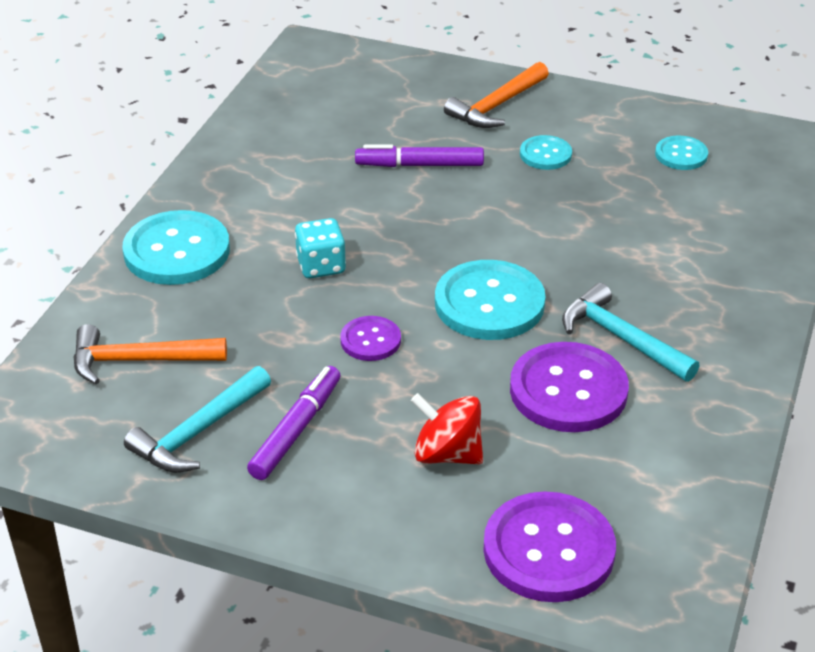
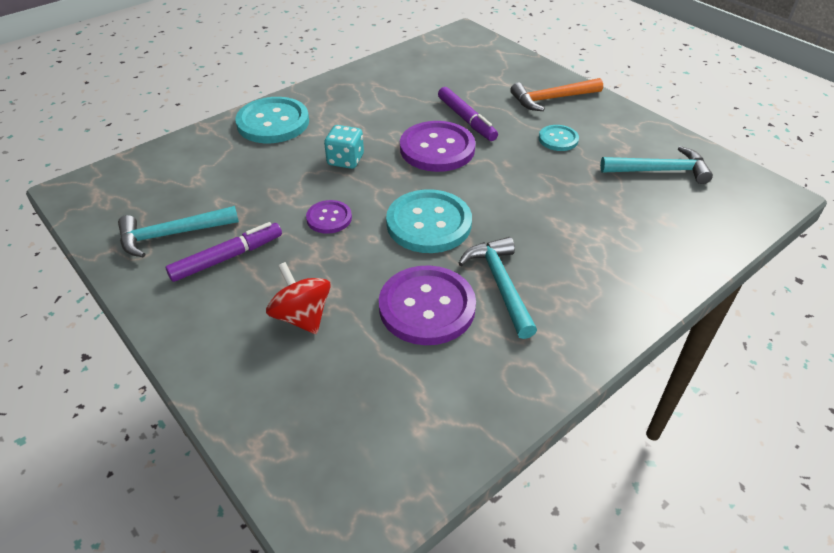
camera: 30 degrees right, 5 degrees up
(138, 360) = (186, 178): orange hammer -> none
(419, 165) = (466, 119): purple marker -> purple marker turned 150 degrees counterclockwise
(548, 550) = (301, 423): purple button -> purple button (437, 148)
(681, 155) = (660, 170): turquoise button -> turquoise hammer

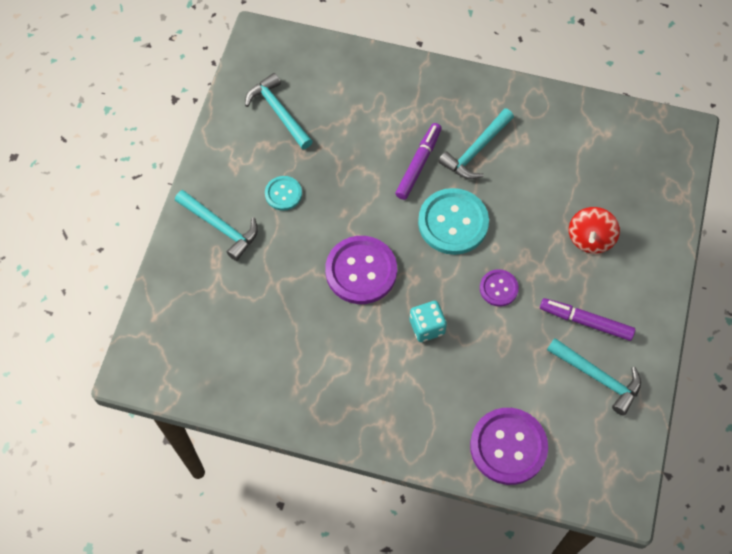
camera: 125 degrees left, 20 degrees up
(273, 122) = (421, 426): turquoise button -> none
(427, 307) = (526, 178): purple button -> purple button (508, 447)
(466, 119) = (302, 274): purple marker -> purple marker (418, 164)
(551, 99) = (221, 227): orange hammer -> turquoise hammer

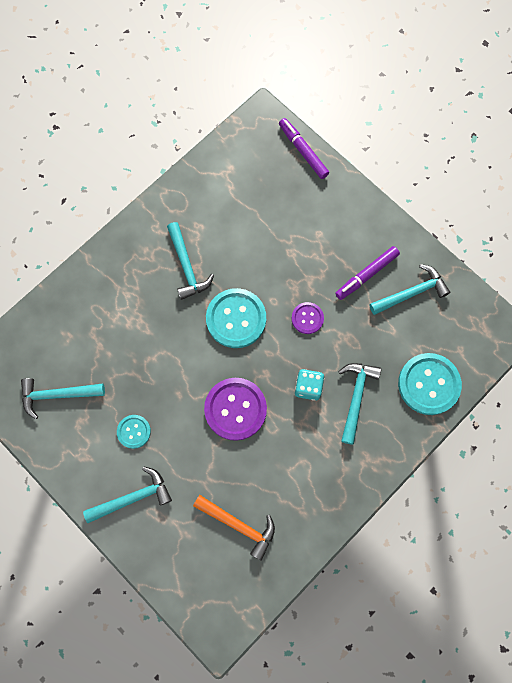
camera: 60 degrees left, 10 degrees up
(248, 335) = (239, 525): none -> orange hammer
(418, 164) = (172, 315): purple marker -> purple marker (303, 151)
(446, 379) = (356, 397): none -> turquoise hammer
(508, 447) = (428, 384): purple button -> turquoise button
(590, 238) = (306, 232): red spinning top -> none

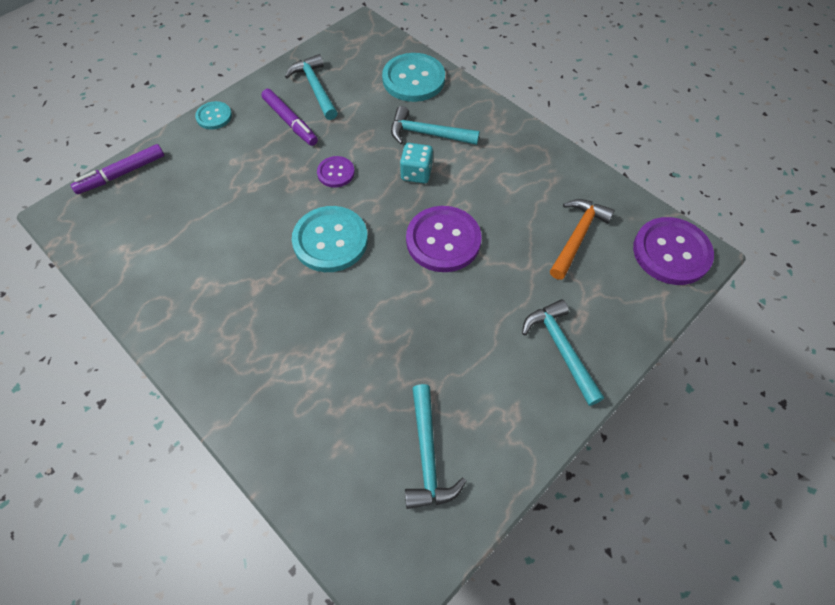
camera: 90 degrees left, 15 degrees down
(134, 431) = (476, 351): turquoise button -> turquoise button (214, 116)
(187, 266) = (253, 294): turquoise hammer -> none
(221, 608) = (671, 252): none -> purple button

